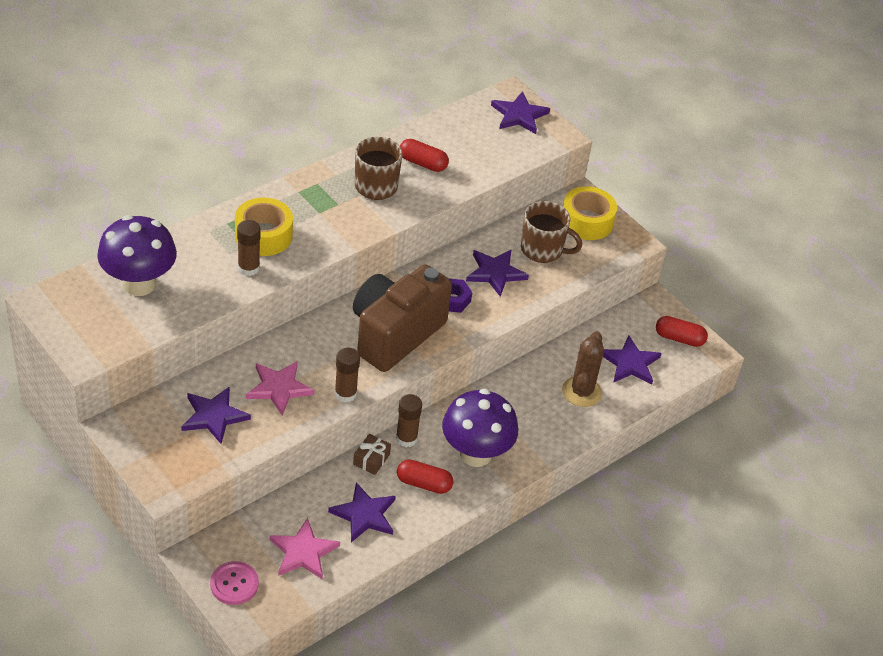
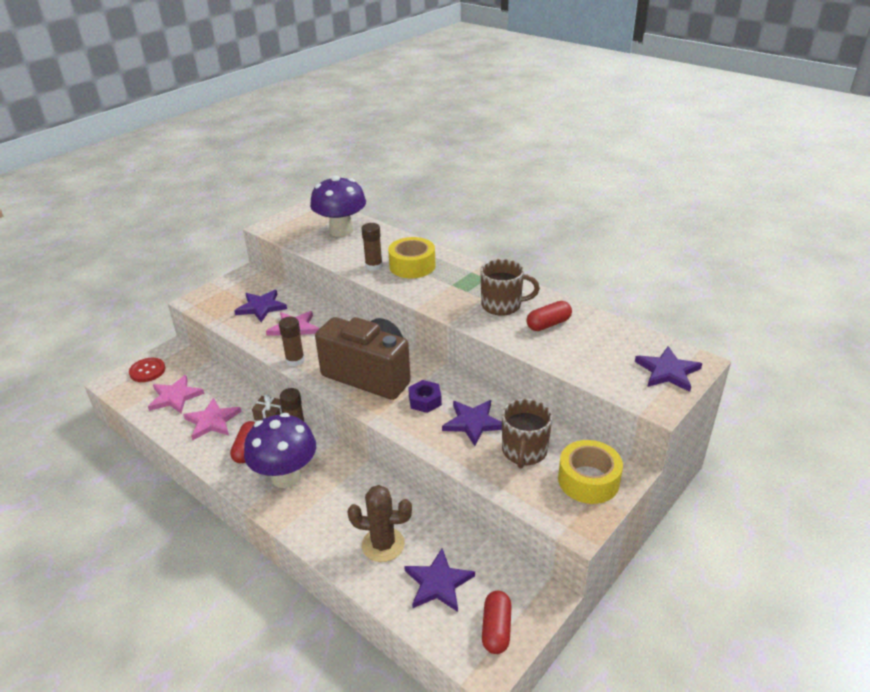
camera: 85 degrees right, 10 degrees down
(234, 584) = (147, 371): pink button -> red button
(364, 515) = (212, 421): purple star -> pink star
(422, 163) = (548, 324): red capsule -> red capsule turned 45 degrees clockwise

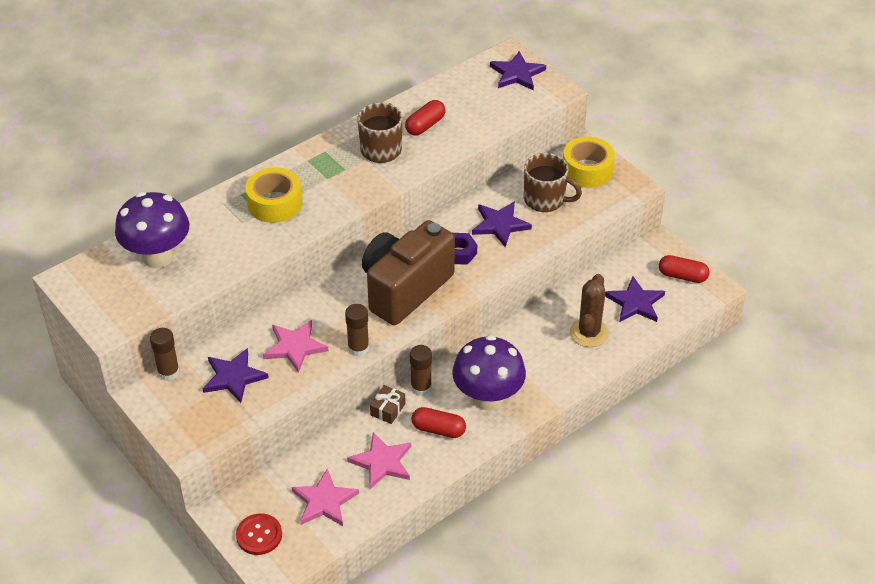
camera: 80 degrees left, 10 degrees up
(374, 266) = (261, 235): brown glue stick -> brown glue stick (168, 372)
(548, 324) = (425, 125): red capsule -> red capsule turned 60 degrees clockwise

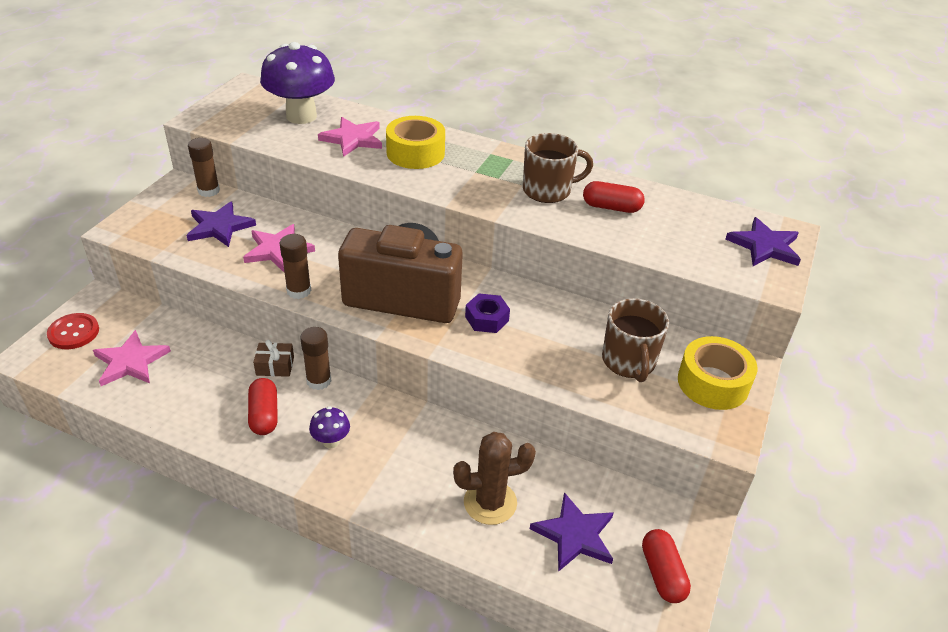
camera: 60 degrees right, 5 degrees down
(382, 462) = (199, 386): pink star -> pink star (352, 139)
(488, 398) = (331, 441): purple mushroom -> purple mushroom, size x0.44
(500, 225) = (556, 337): purple star -> none

